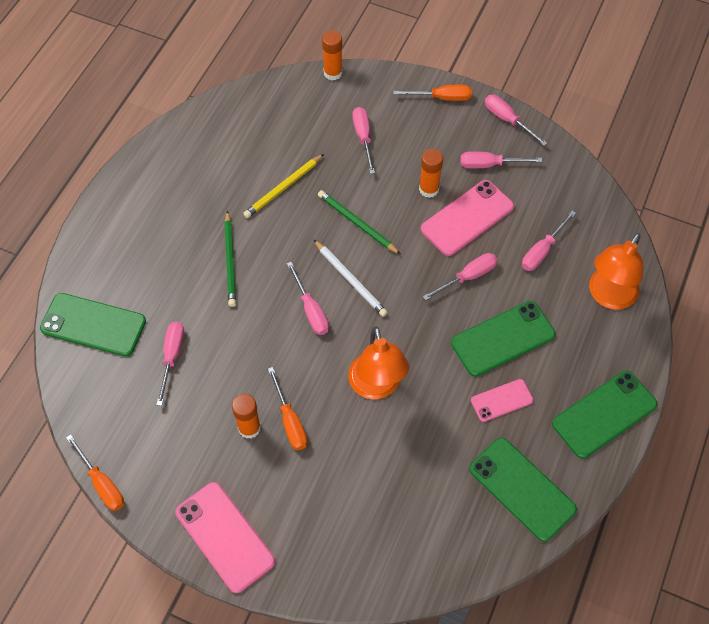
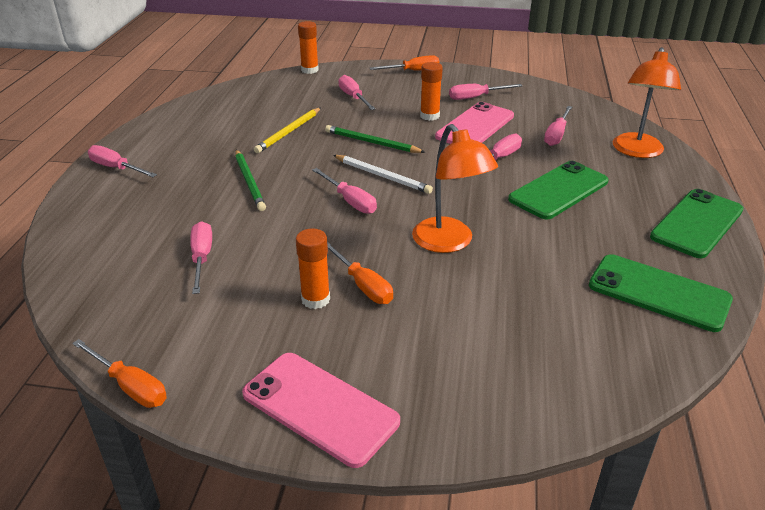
camera: 15 degrees left, 25 degrees down
(93, 325) = (98, 248): green phone -> none
(501, 400) = (587, 231): pink phone -> none
(507, 120) = (476, 75): pink screwdriver -> pink screwdriver (116, 168)

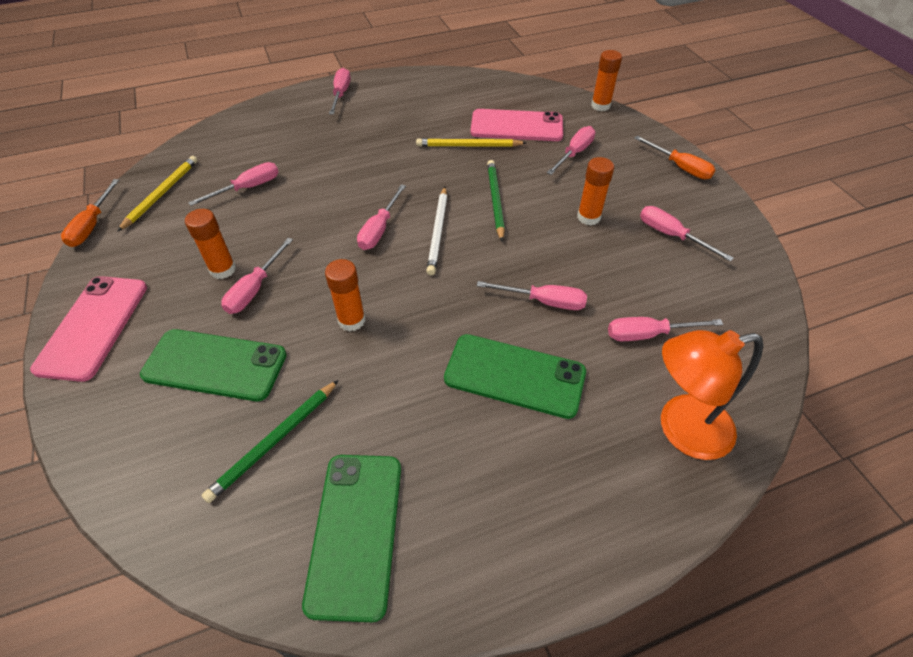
camera: 60 degrees right, 15 degrees up
(136, 319) = (161, 194): none -> yellow pencil
(249, 182) = (369, 162): green pencil -> green pencil (274, 441)
(363, 285) = (255, 289): orange screwdriver -> pink screwdriver
(449, 243) = (351, 320): orange lamp -> orange glue stick
(475, 126) = (599, 259): pink phone -> pink phone (516, 126)
(697, 223) = (540, 544): green phone -> green phone (215, 365)

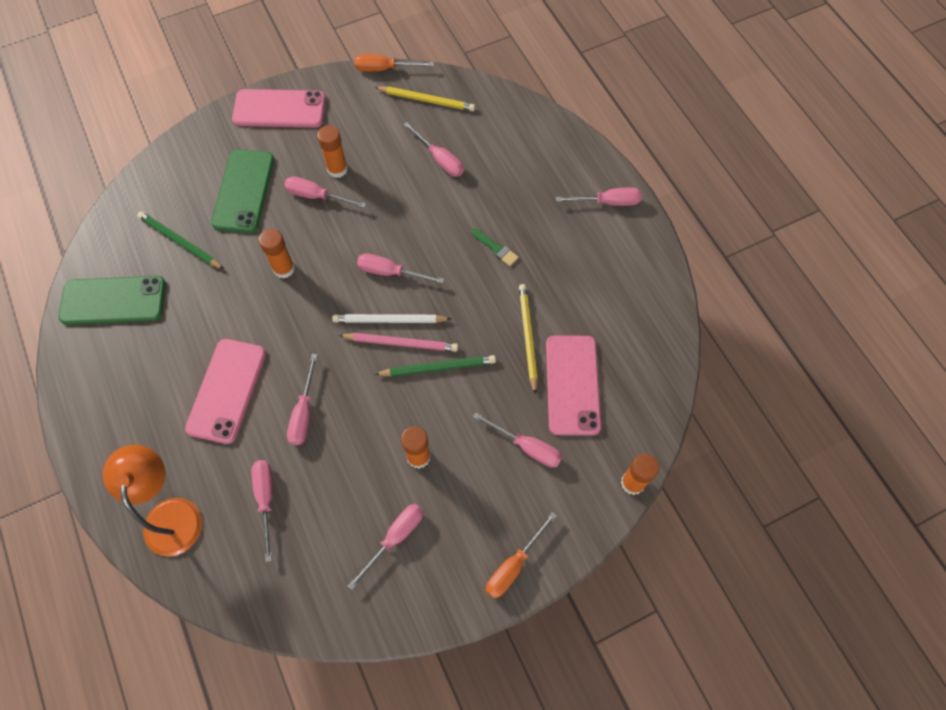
camera: 85 degrees right, 15 degrees up
(370, 158) = (496, 248): none -> green brush
(465, 224) = (401, 343): none -> pink pencil
(514, 376) = (227, 390): green phone -> pink phone

